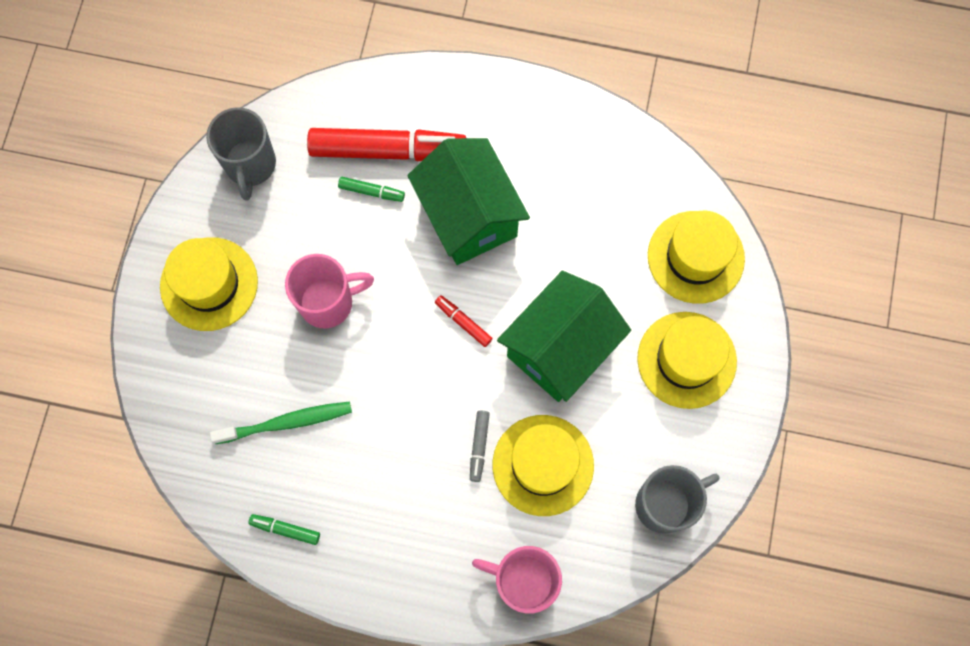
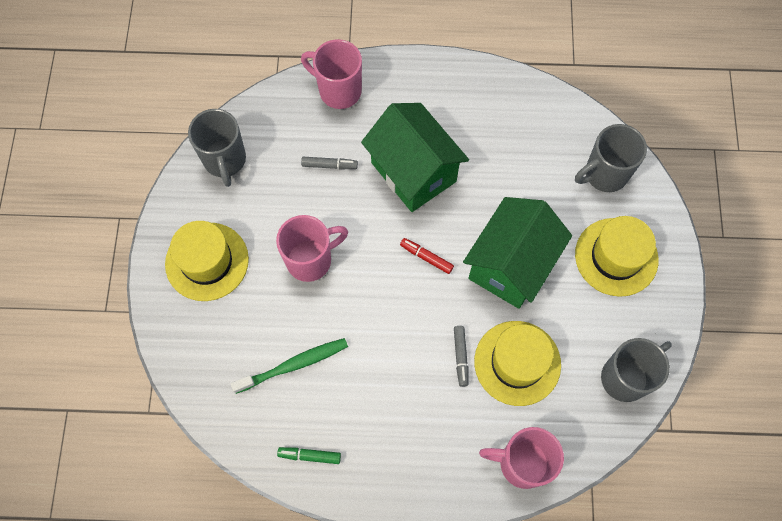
camera: 10 degrees left, 5 degrees down
(371, 192) = (329, 165): green marker -> grey marker
(388, 150) = (336, 131): red marker -> none
(400, 101) = (338, 91): none -> pink mug
(695, 257) = (604, 174): yellow hat -> grey mug

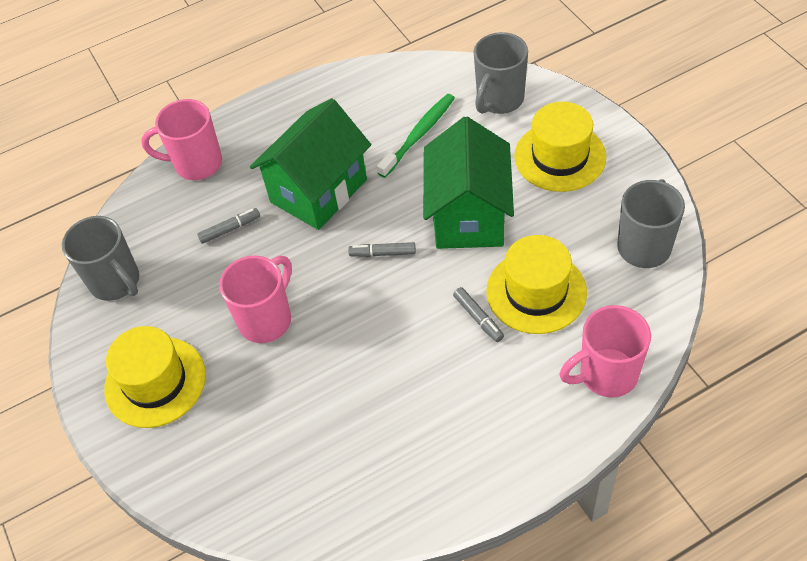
camera: 25 degrees left, 15 degrees down
(294, 365) = (314, 423): green toothbrush -> green toothbrush (419, 135)
(309, 456) = (389, 498): green marker -> none
(413, 172) = (318, 191): green house -> green house turned 75 degrees counterclockwise
(426, 257) = (382, 253): red marker -> grey marker

